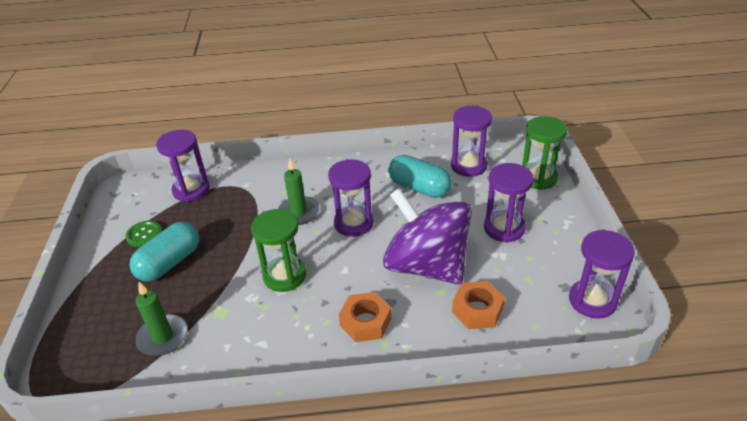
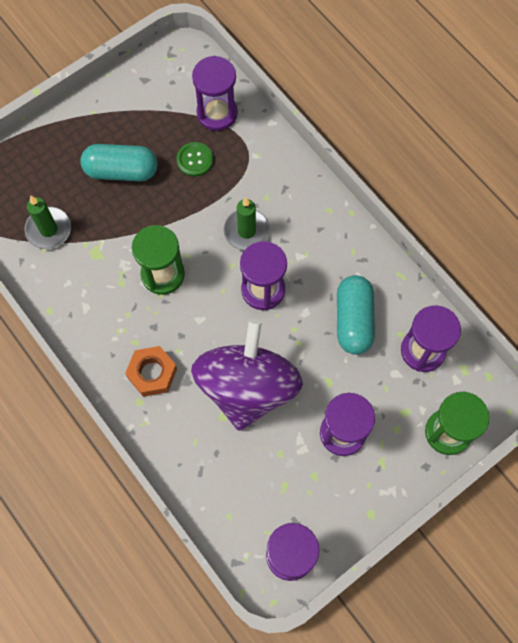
camera: 55 degrees right, 30 degrees up
(144, 235) = (139, 123): green button -> green button (195, 160)
(477, 310) = (219, 459): orange nut -> none

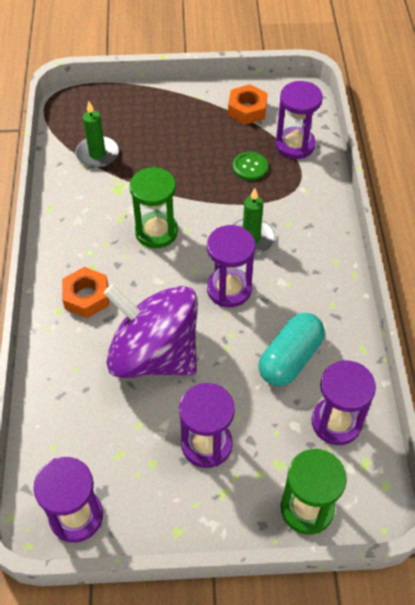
camera: 35 degrees right, 15 degrees down
(121, 171) = (186, 145): turquoise capsule -> none
(148, 100) = (247, 109): none -> orange nut
(247, 387) = (154, 354): purple spinning top -> purple spinning top turned 105 degrees counterclockwise

